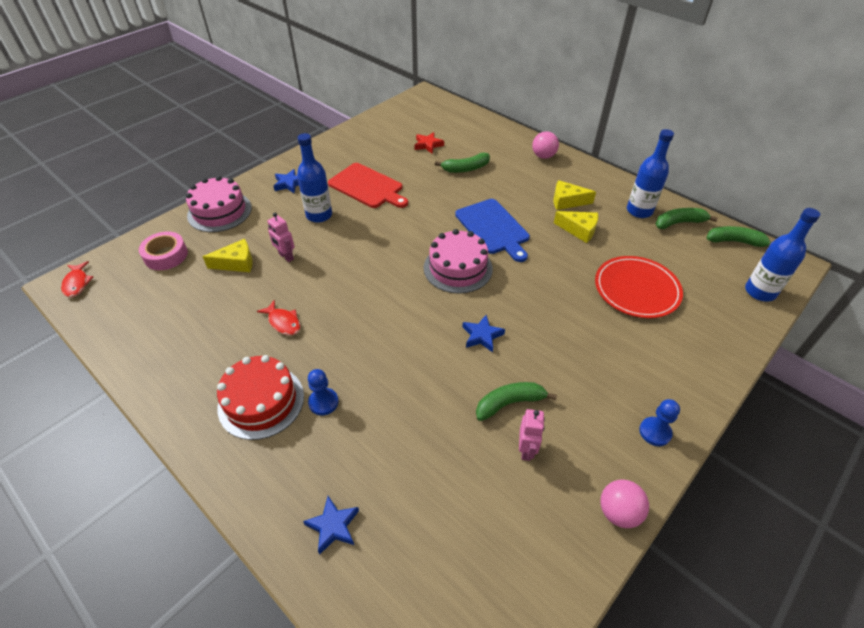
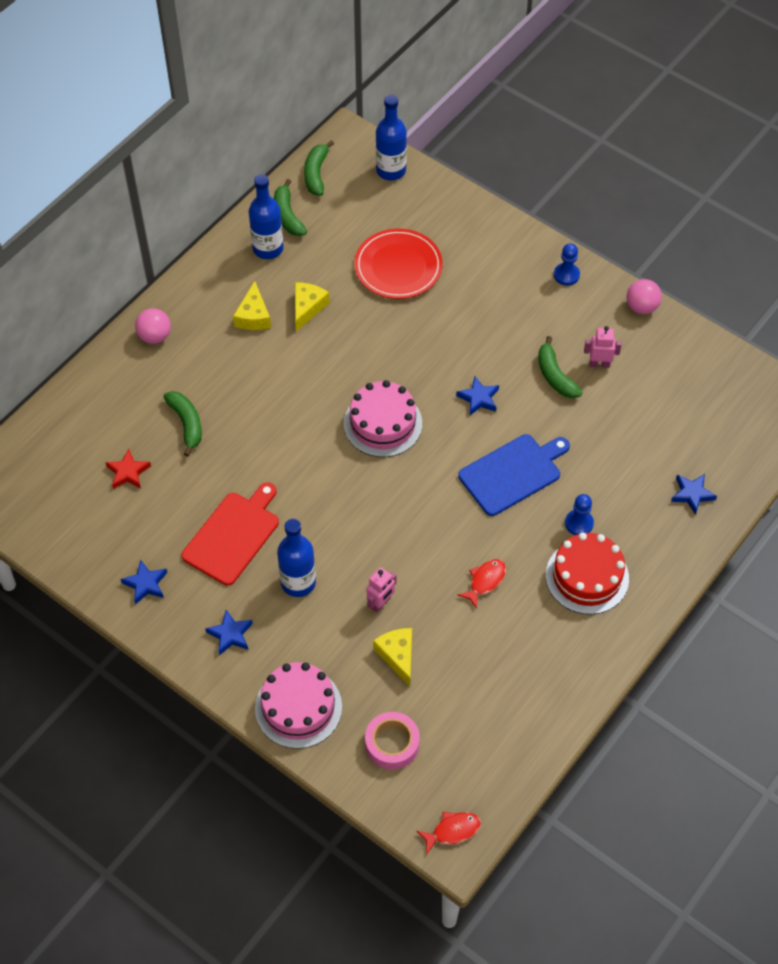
camera: 95 degrees left, 10 degrees up
(340, 151) = (145, 584): none -> blue star
(493, 228) = (310, 391): blue cutting board -> blue cutting board (513, 473)

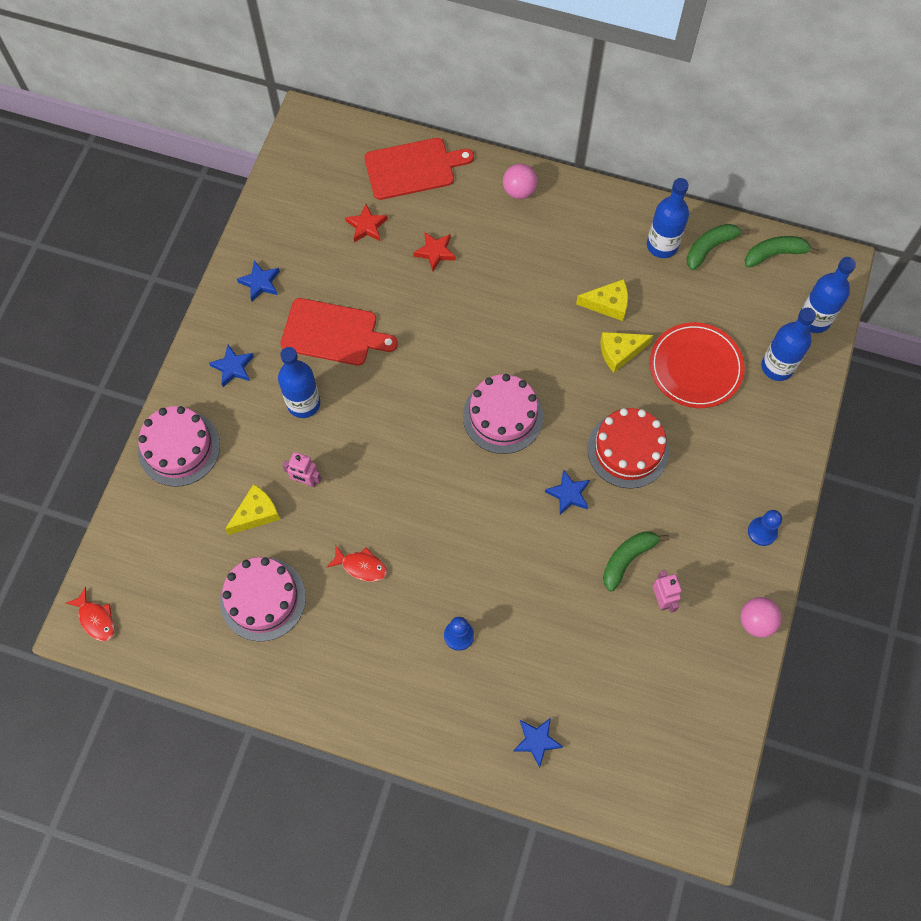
camera: 70 degrees right, 10 degrees up
(83, 414) = (413, 168): none -> red cutting board
(186, 424) = (435, 252): green banana -> red star
(253, 316) = (577, 262): yellow cheese -> yellow cheese (620, 352)
(392, 744) = (166, 538): pink tape -> none
(423, 211) = (777, 367): none -> blue bottle
(486, 673) = (263, 599): none -> pink cake
(513, 473) = (493, 554): blue cutting board -> none
(587, 577) = (400, 661): red cake -> red cake (628, 450)

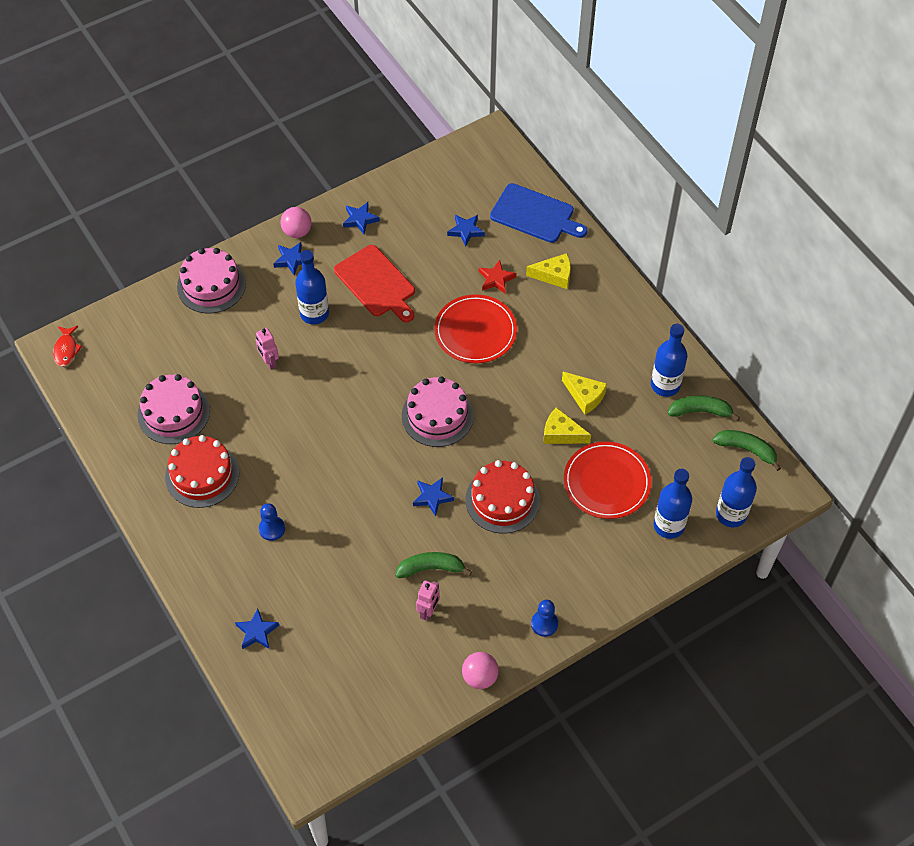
camera: 40 degrees right, 10 degrees down
(256, 513) = (219, 359): yellow cheese -> yellow cheese (554, 275)
(347, 636) = (202, 475): none -> red cake
(361, 566) = (252, 439): red fish -> none
(366, 226) = (466, 231): red star -> blue star
(413, 168) = (535, 215): red cutting board -> blue cutting board
(462, 313) = (475, 331): none -> red plate
(519, 191) = (596, 279): pink ball -> pink ball (297, 232)

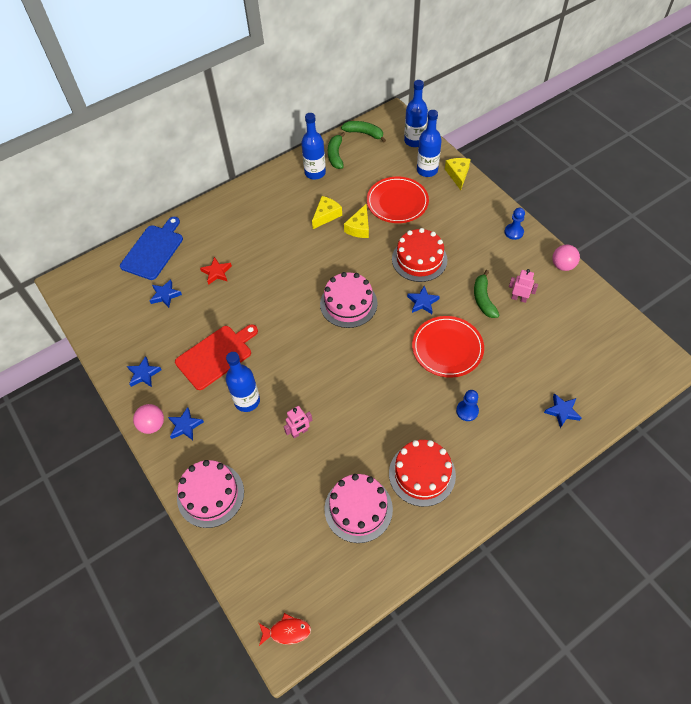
camera: 90 degrees left, 0 degrees up
(475, 331) = (267, 283): red plate -> red plate (447, 348)
(554, 275) = (215, 236): yellow cheese -> yellow cheese (458, 175)
(746, 449) = (364, 133): green banana -> green banana turned 90 degrees clockwise

